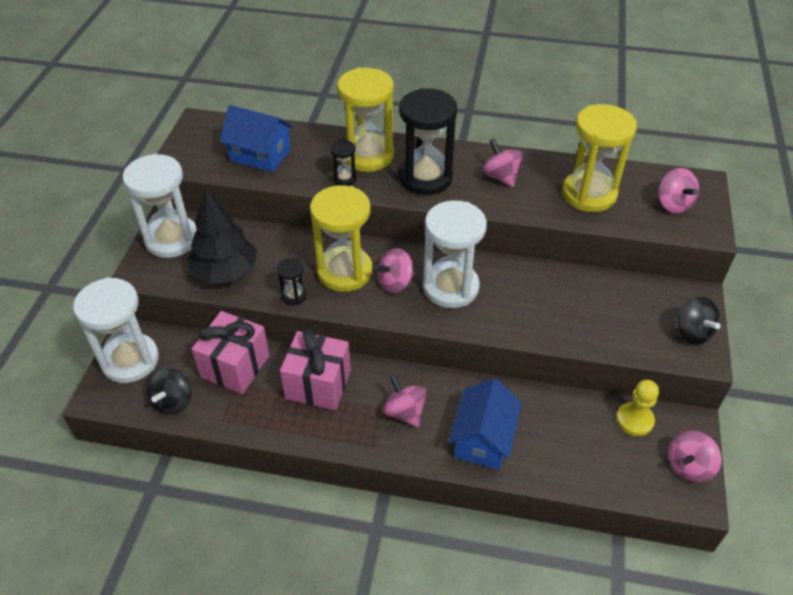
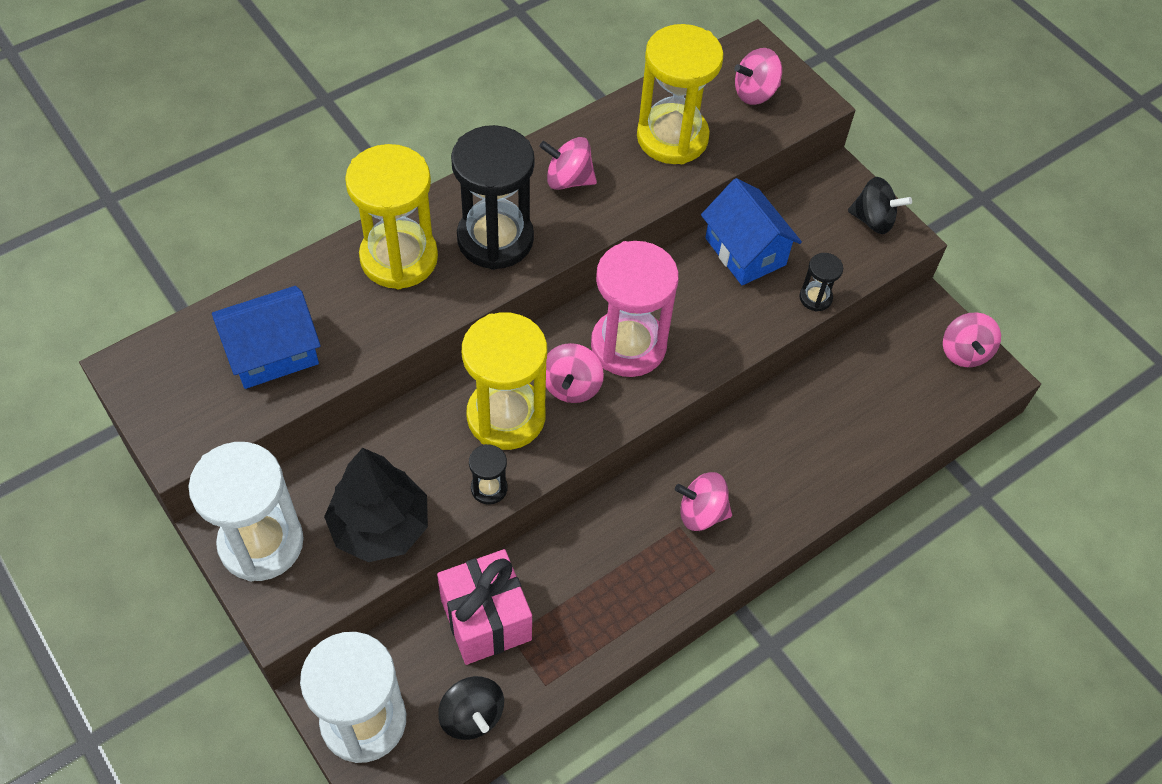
camera: 50 degrees left, 10 degrees up
(318, 384) = (591, 560): pink gift -> none
(344, 178) = (410, 307): black hourglass -> black hourglass (815, 298)
(450, 287) = (628, 346): white hourglass -> pink hourglass
(483, 439) = (794, 476): blue house -> blue house (745, 251)
(634, 420) = (886, 345): yellow pawn -> none
(673, 204) = (755, 93): pink spinning top -> pink spinning top turned 135 degrees clockwise

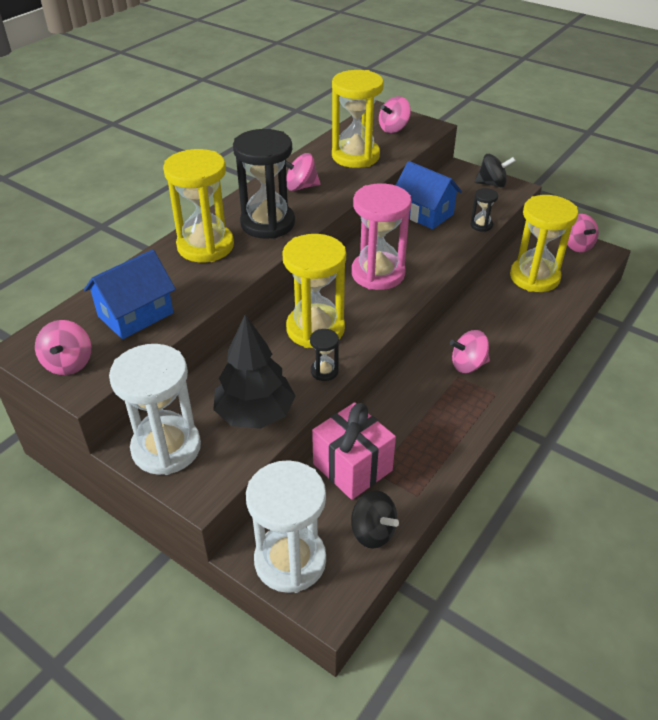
camera: 15 degrees left, 15 degrees down
(571, 386) = (352, 302): pink spinning top -> pink spinning top (69, 363)
(870, 392) = (534, 277): none -> yellow hourglass

